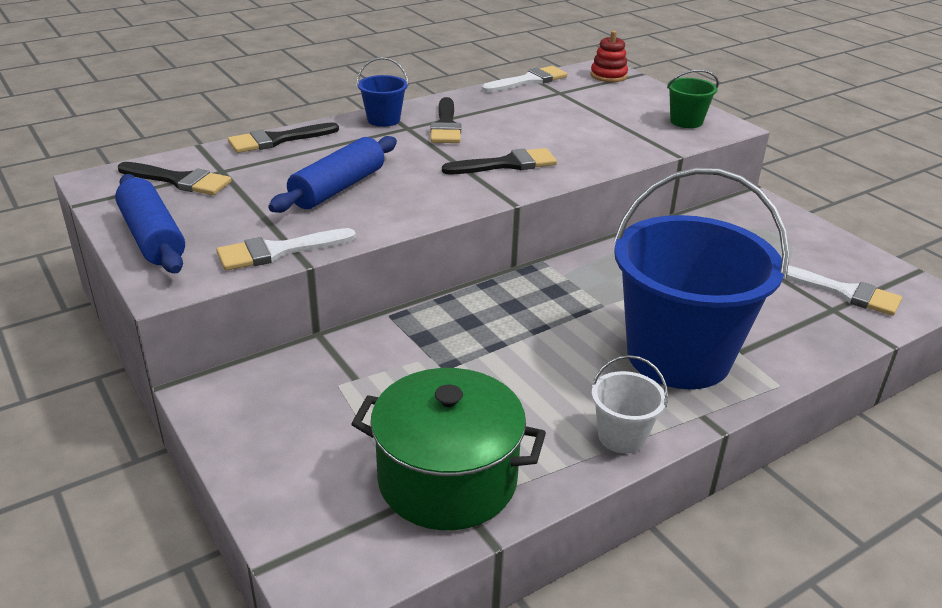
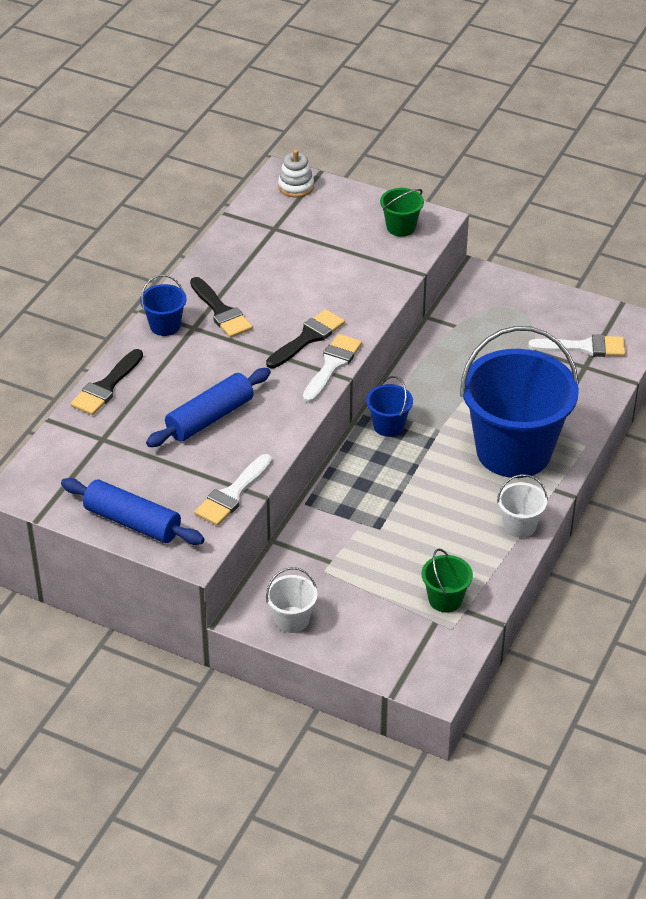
camera: 30 degrees left, 10 degrees up
(179, 180) = (83, 463): black brush -> none
(245, 419) = (292, 620): none -> white bucket
(338, 188) = (210, 418): blue rolling pin -> blue rolling pin turned 45 degrees clockwise
(447, 480) = (445, 599): green pot -> green bucket
(528, 81) = (235, 222): white brush -> white brush (332, 366)
(550, 283) = (388, 426): none -> blue bucket
(608, 76) = (296, 186): red stacking toy -> white stacking toy

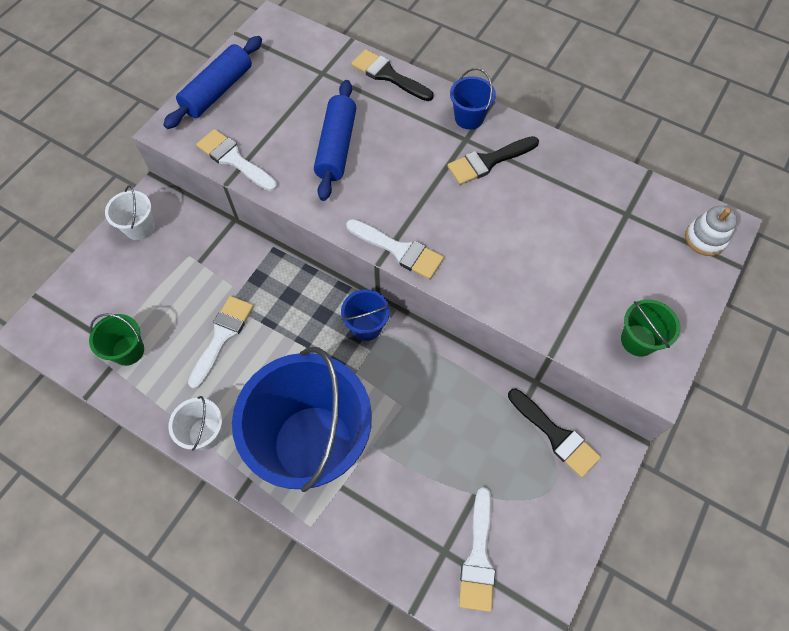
camera: 95 degrees right, 20 degrees up
(210, 418) = (336, 147): blue rolling pin -> blue rolling pin turned 45 degrees clockwise
(307, 338) = (443, 231): black brush -> black brush (555, 435)
(417, 529) = (222, 336): none -> white brush

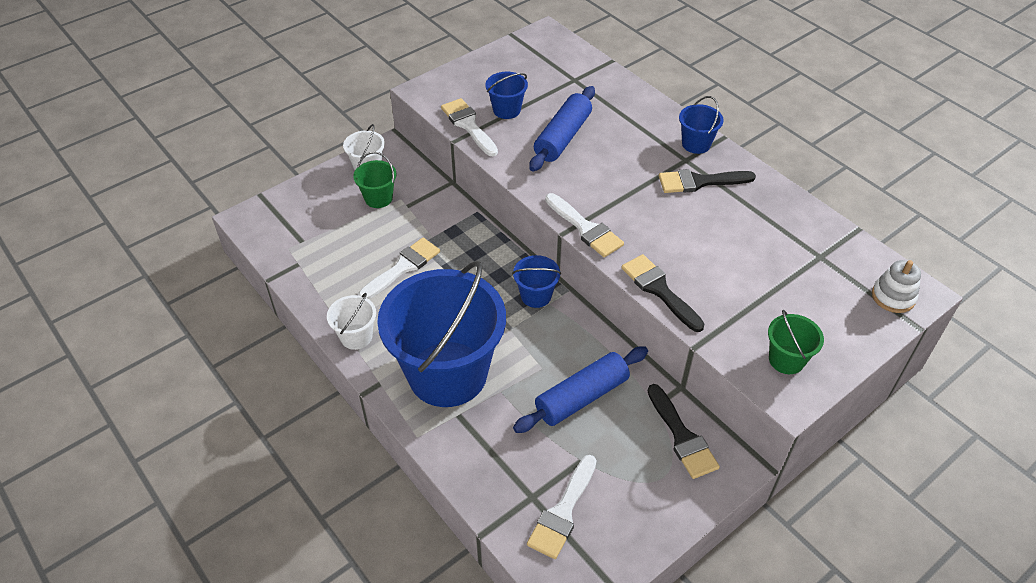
camera: 20 degrees right, 15 degrees down
(128, 350) = (318, 255): green bucket -> green bucket (378, 198)
(218, 91) = (476, 72): blue rolling pin -> blue rolling pin (582, 397)
(267, 129) = (506, 110): none -> blue bucket
(388, 75) = (634, 95): black brush -> black brush (659, 290)

